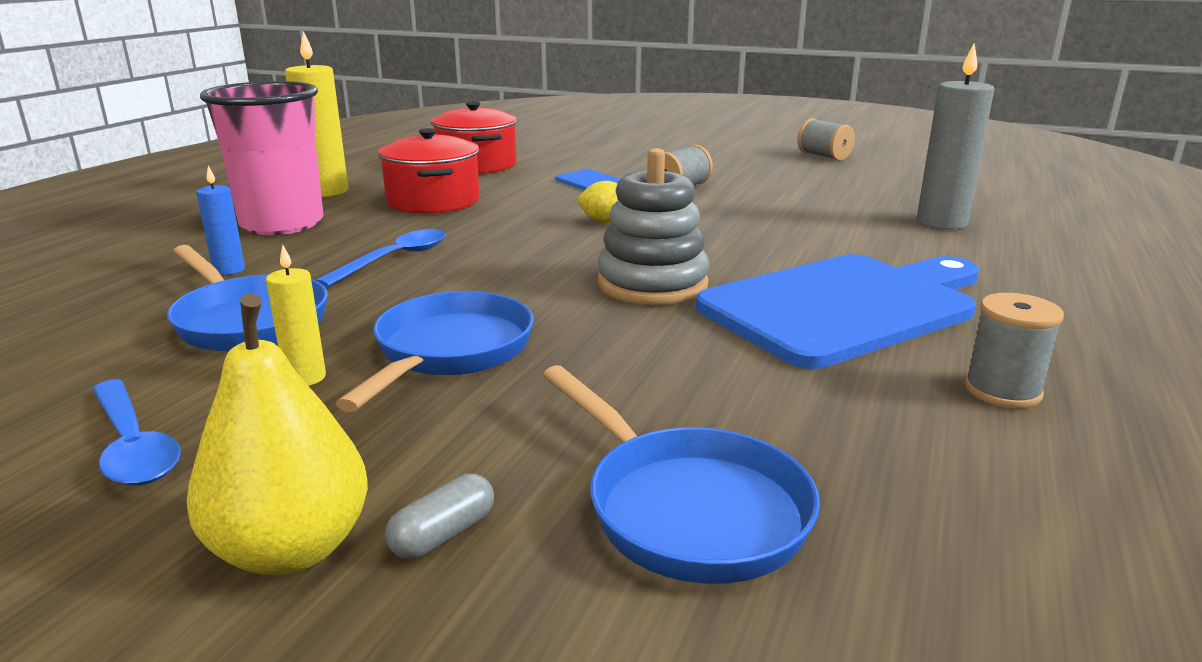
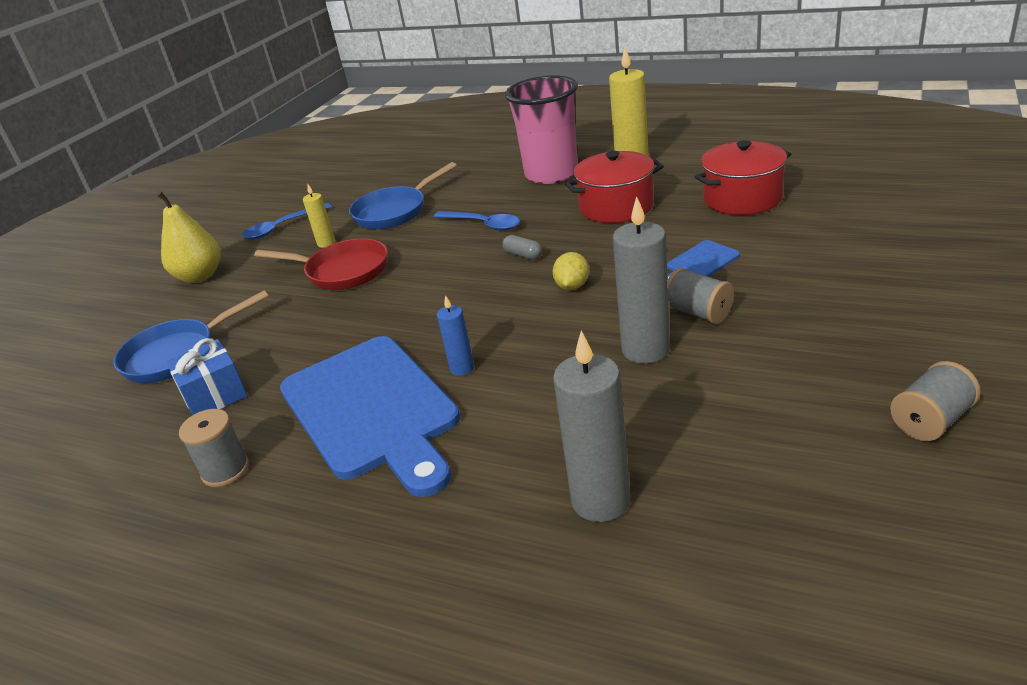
camera: 95 degrees right, 10 degrees up
(229, 270) = (467, 185): blue candle -> blue candle (462, 368)
(443, 534) = (192, 302): grey capsule -> grey capsule (523, 255)
(450, 352) = (343, 271): blue pan -> red pan
(652, 284) = (428, 322): grey stacking toy -> none
(735, 204) = (645, 350): none -> grey candle
(828, 431) = (214, 395): none -> blue gift

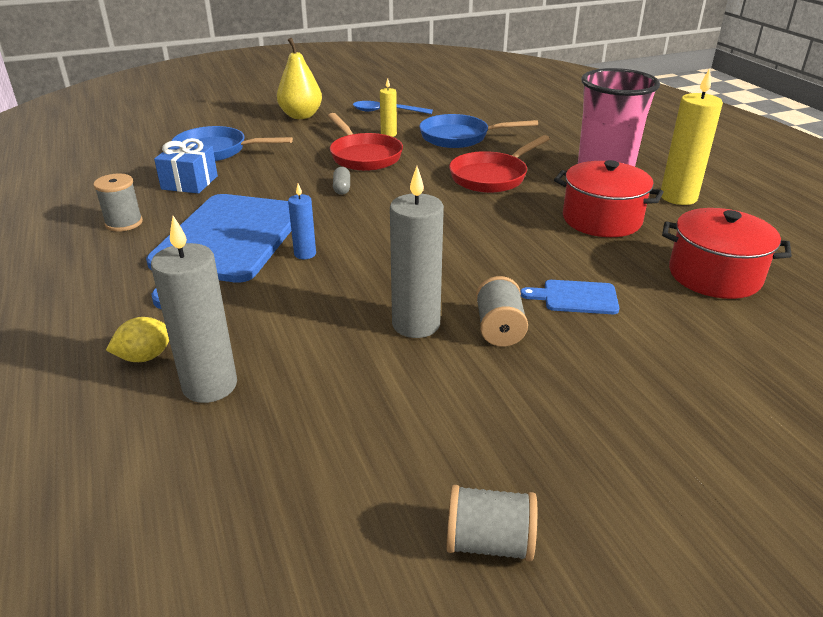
camera: 40 degrees right, 0 degrees up
(483, 224) = (491, 177): blue spoon -> red pan
(523, 255) = (474, 211): grey capsule -> grey capsule (342, 188)
(572, 286) = (460, 252): yellow lemon -> yellow lemon (145, 357)

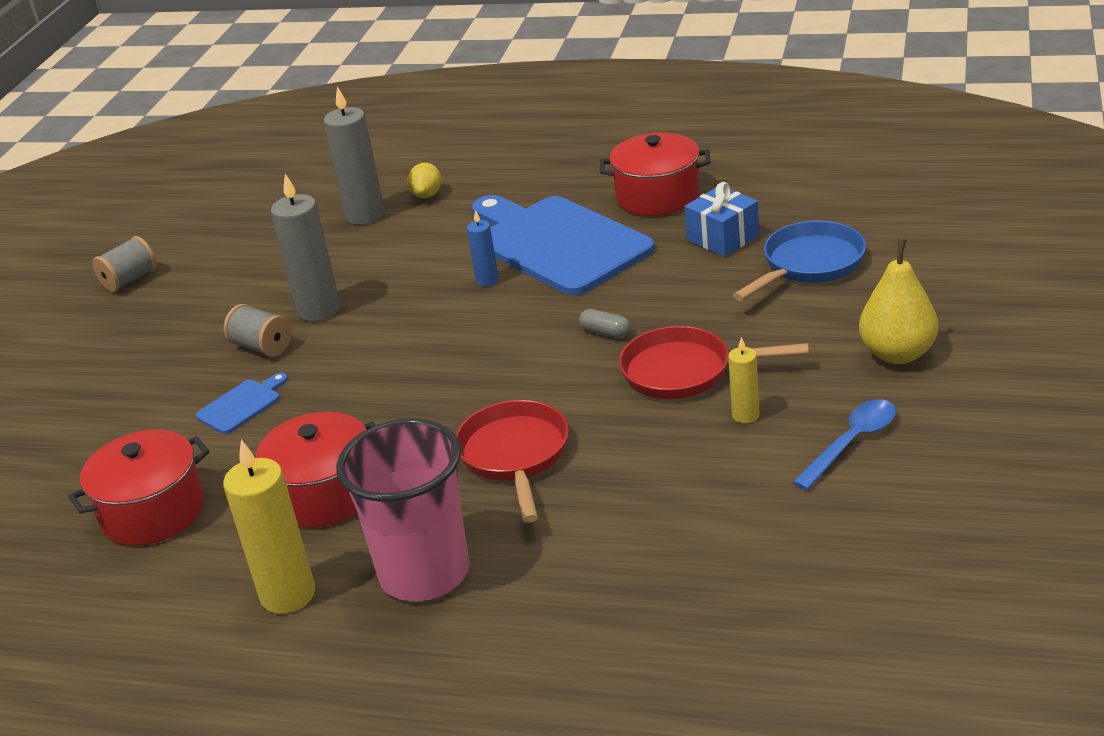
camera: 130 degrees right, 0 degrees up
(124, 223) = (657, 196): grey spool -> red pot
(459, 137) = (671, 480): blue pan -> none

